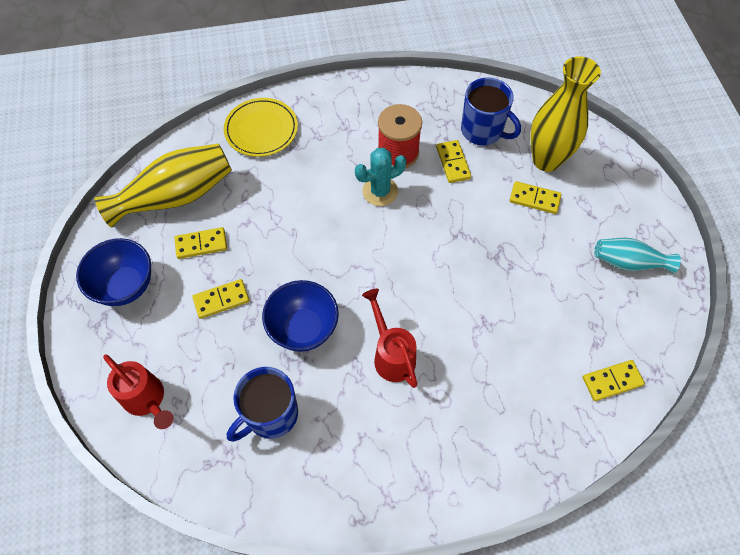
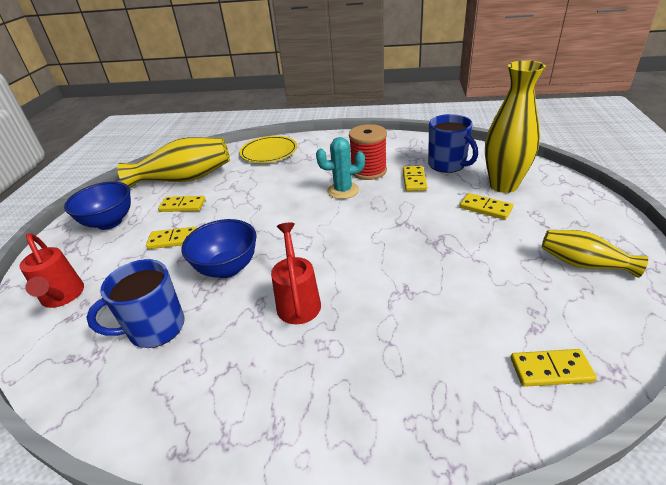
camera: 20 degrees right, 25 degrees down
(628, 262) = (583, 264): turquoise vase -> yellow vase

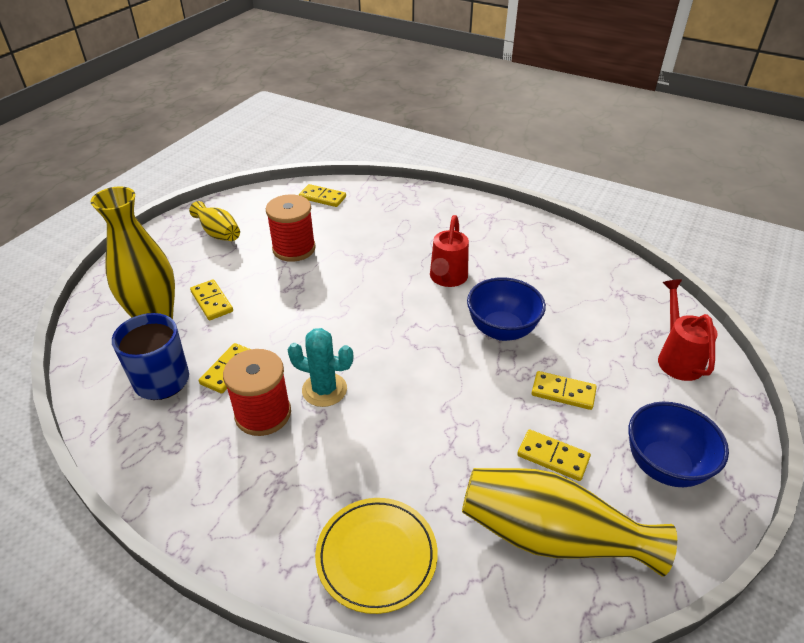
camera: 160 degrees left, 5 degrees up
(155, 328) = (571, 296): blue mug -> none
(484, 276) = (294, 249): none -> red spool

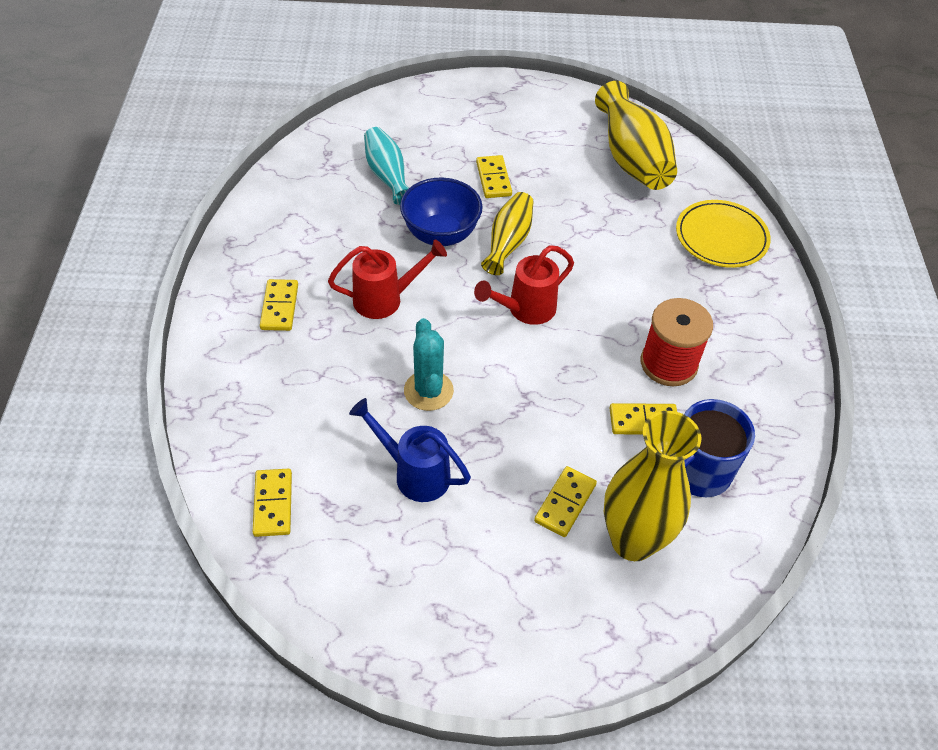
camera: 120 degrees left, 10 degrees up
(218, 233) = (432, 590): yellow vase -> yellow vase (508, 242)
(294, 249) = (414, 473): red spool -> blue watering can
(324, 390) = (608, 333): turquoise cactus -> turquoise cactus (428, 391)
(553, 457) = (565, 171): yellow domino -> yellow domino (279, 307)
(596, 322) = (387, 175): none -> turquoise vase
(664, 466) = (528, 116): blue bowl -> none
(677, 358) = (403, 122): red watering can -> red watering can (525, 310)

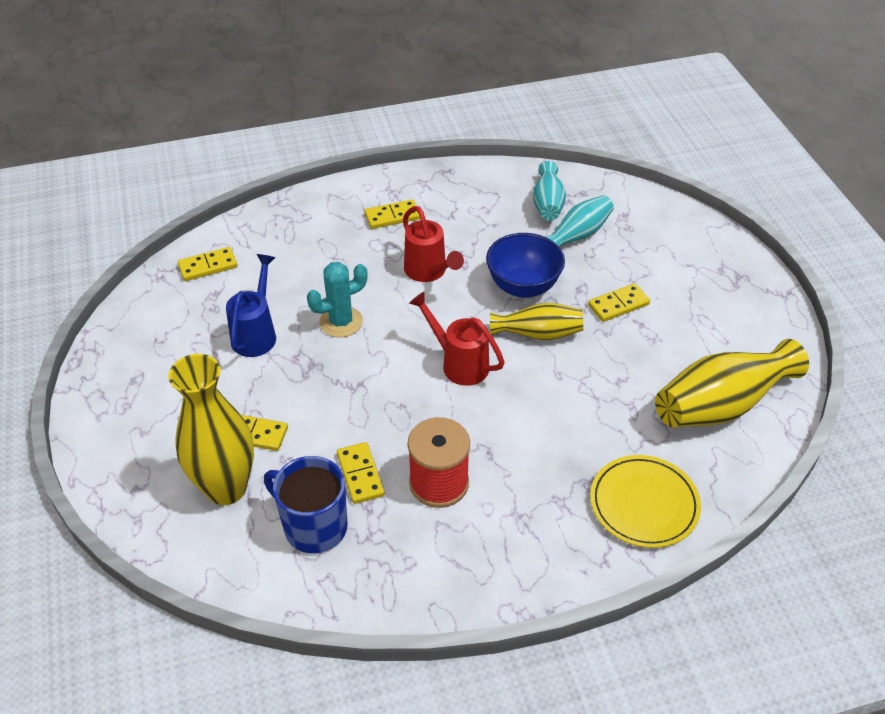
camera: 75 degrees right, 5 degrees down
(330, 181) = (548, 204): none -> turquoise vase

